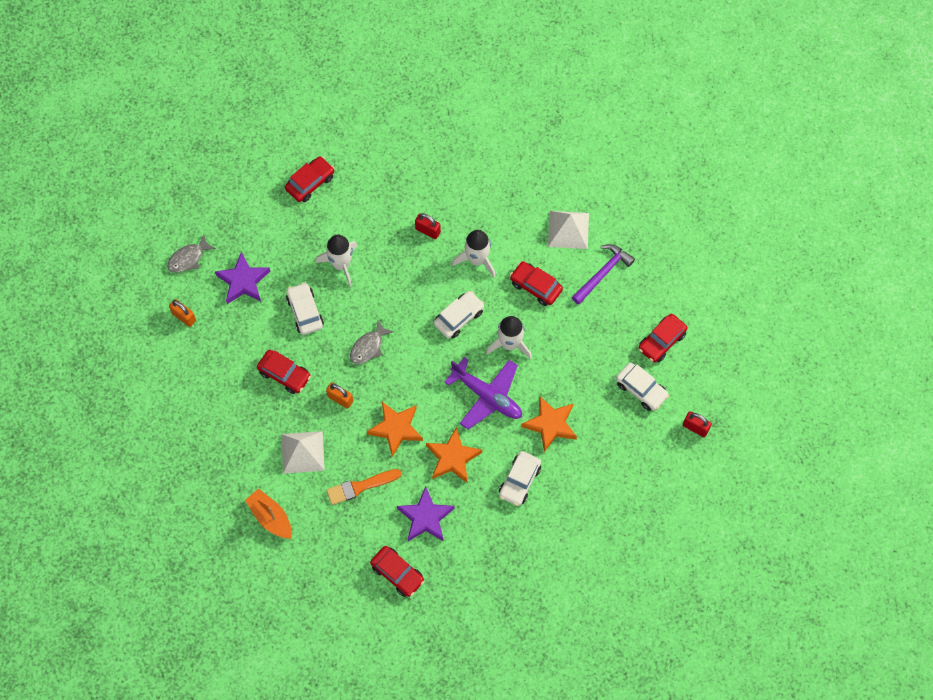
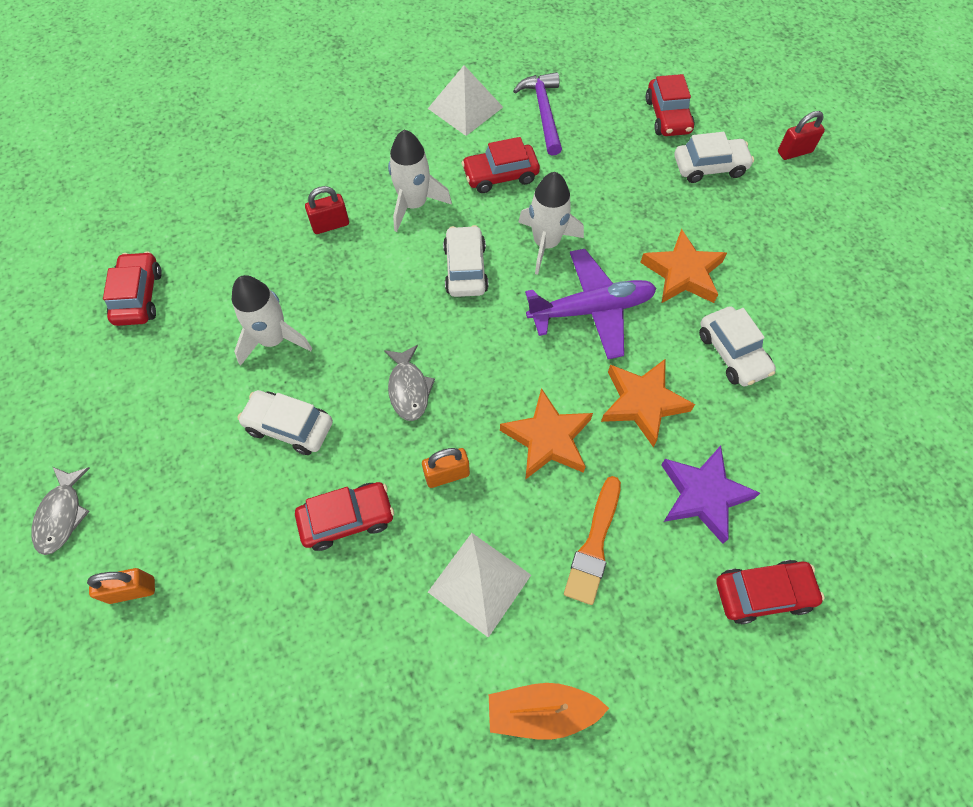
camera: 50 degrees left, 5 degrees down
(243, 281) = (170, 470): purple star -> none

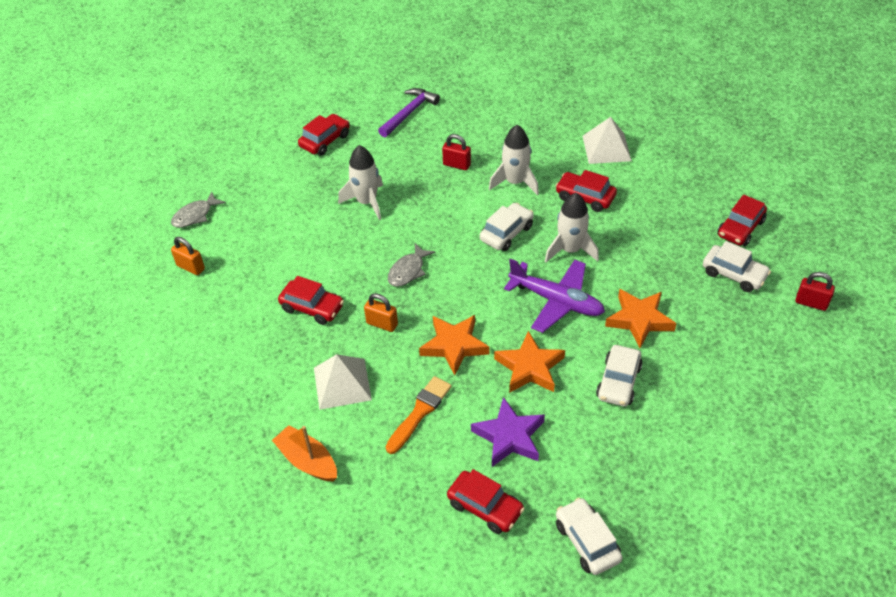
camera: 45 degrees right, 15 degrees down
(289, 427) = (330, 247): white car -> white car (587, 541)
(544, 112) = (655, 178): purple hammer -> purple hammer (409, 113)
(594, 545) = (419, 412): orange brush -> orange brush turned 150 degrees clockwise

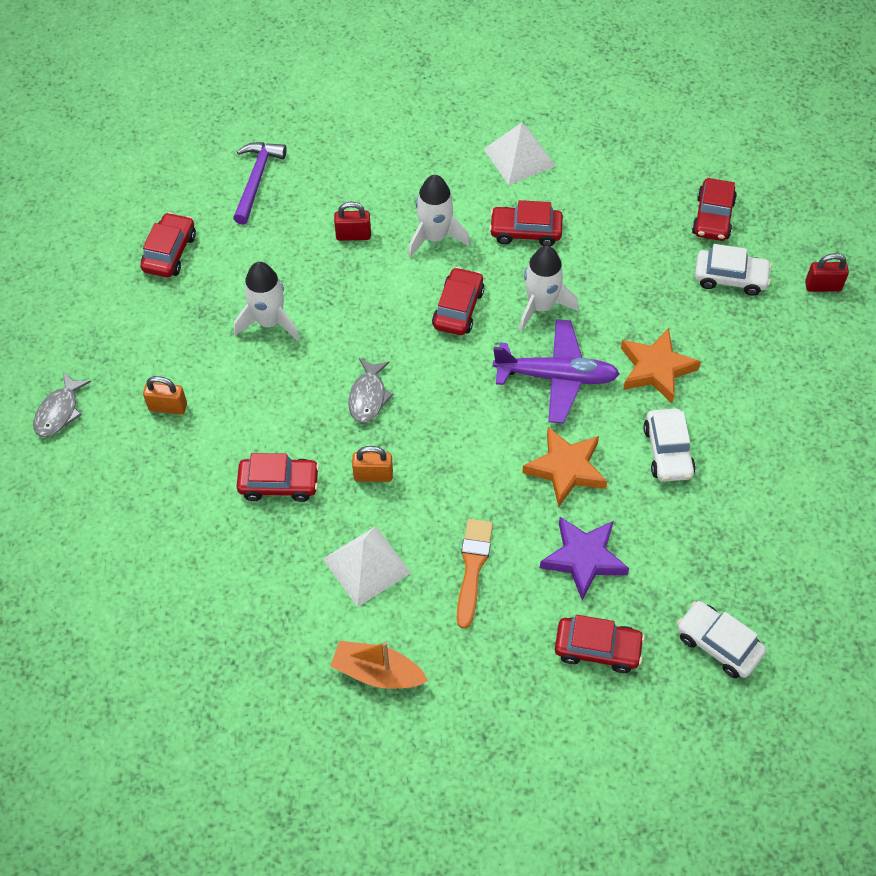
camera: 25 degrees left, 10 degrees up
(191, 267) = (96, 484): orange padlock -> orange padlock (168, 407)
(454, 346) = (470, 473): orange star -> none
(506, 233) = (458, 308): white car -> red car

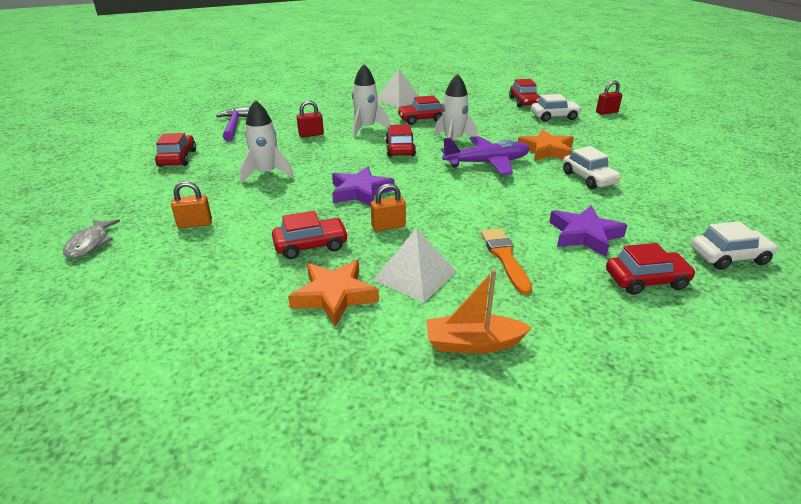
camera: 20 degrees left, 25 degrees down
(368, 396) = (360, 192): grey fish -> purple star
(566, 469) = (529, 197): orange star -> orange star (334, 296)
(718, 644) = (729, 257): white car -> white car turned 150 degrees clockwise

